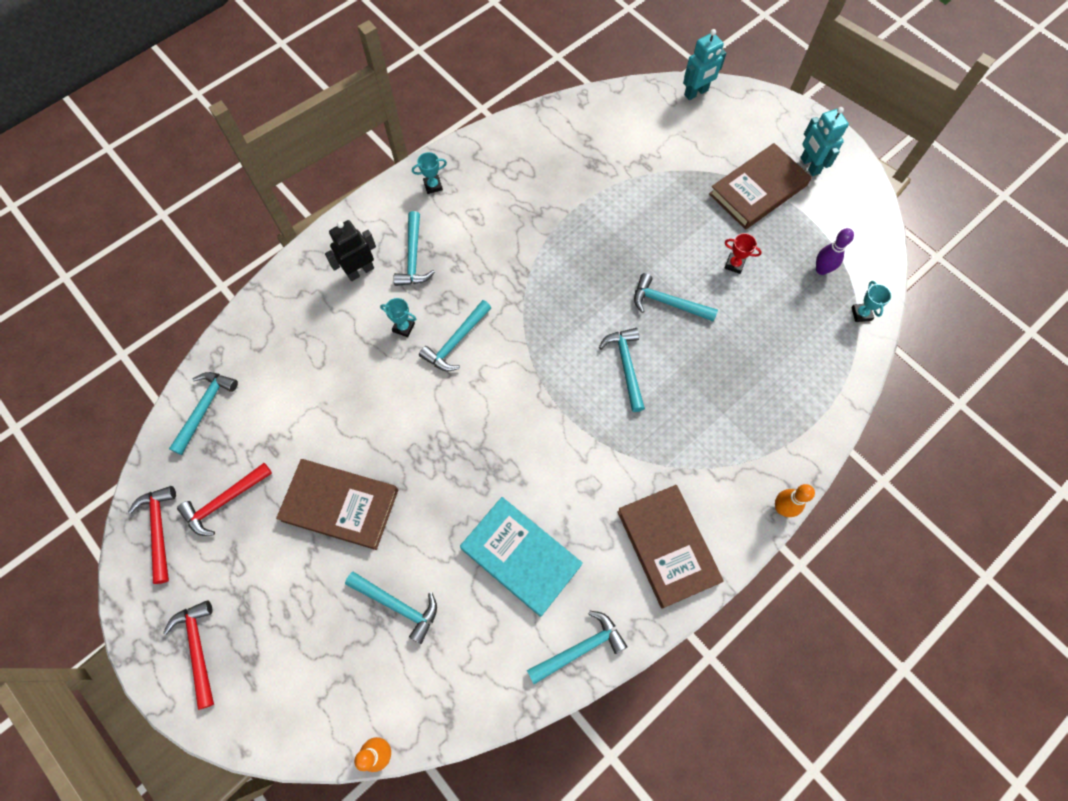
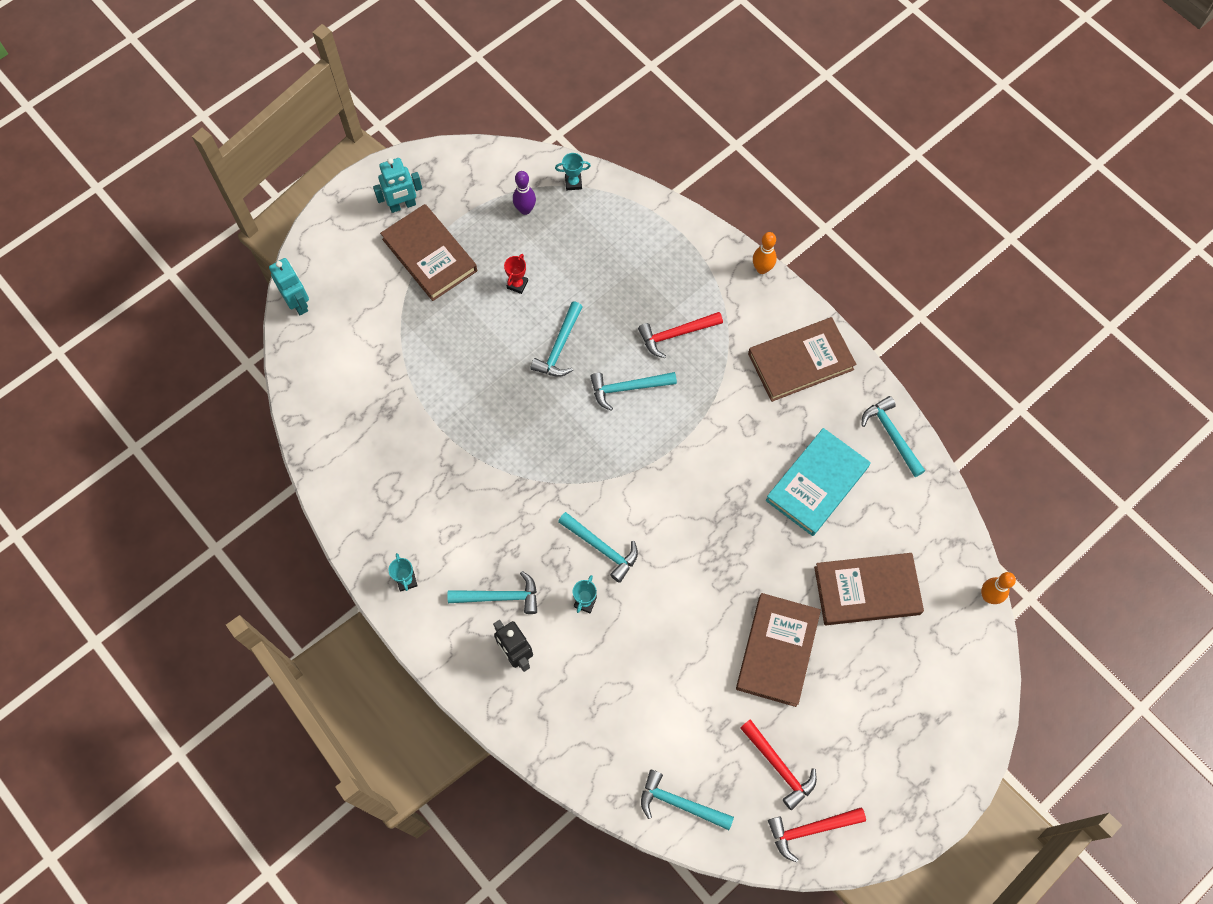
camera: 90 degrees left, 0 degrees up
(198, 649) = (920, 770): red hammer -> red hammer (676, 334)
(397, 605) = (867, 590): turquoise hammer -> brown book

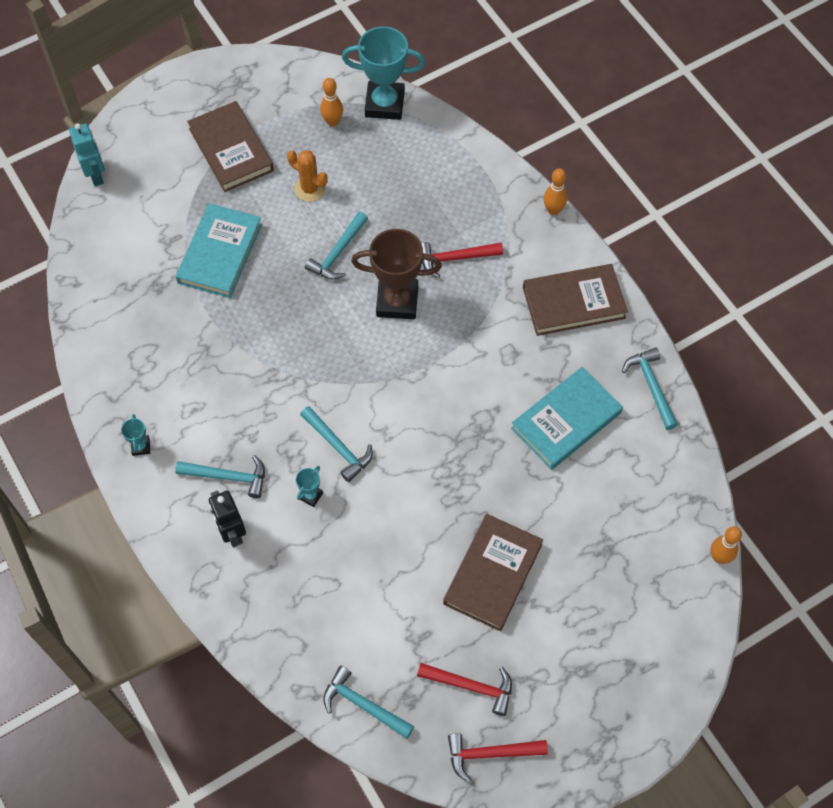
camera: 10 degrees right, 5 degrees down
(402, 205) = (215, 101): turquoise robot -> none
(442, 366) = (220, 253): none -> turquoise book
(517, 284) = (310, 189): red trophy -> orange cactus
(525, 210) = (332, 122): purple bowling pin -> orange bowling pin
(573, 183) = (384, 104): turquoise trophy -> turquoise trophy, size x2.31
(628, 388) = (397, 301): turquoise hammer -> brown trophy
(779, 766) = (471, 686): red hammer -> red hammer turned 45 degrees counterclockwise
(867, 590) = (595, 531): brown book -> none

